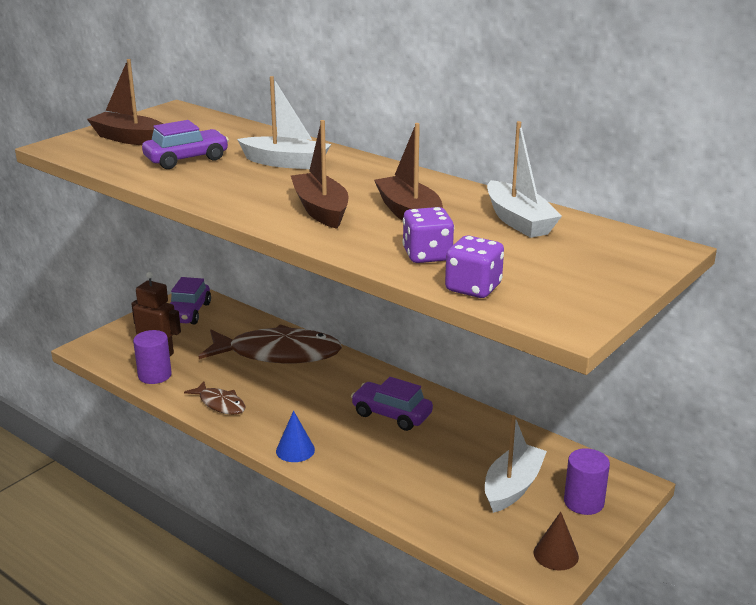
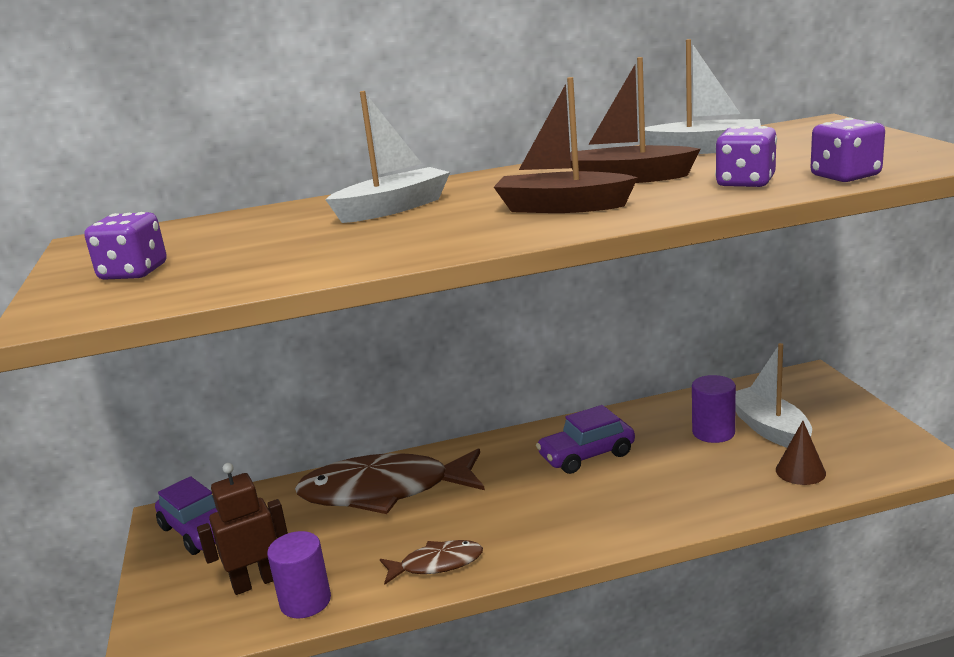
camera: 50 degrees left, 5 degrees down
(130, 139) = (133, 272): brown boat -> purple dice
(186, 159) = (279, 250): purple car -> none
(278, 354) = (384, 491): brown fish -> brown fish turned 135 degrees counterclockwise
(295, 450) = (591, 536): blue cone -> none
(556, 554) = (887, 440): brown cone -> brown cone (800, 471)
(583, 502) = (819, 403): purple cylinder -> purple cylinder (713, 432)

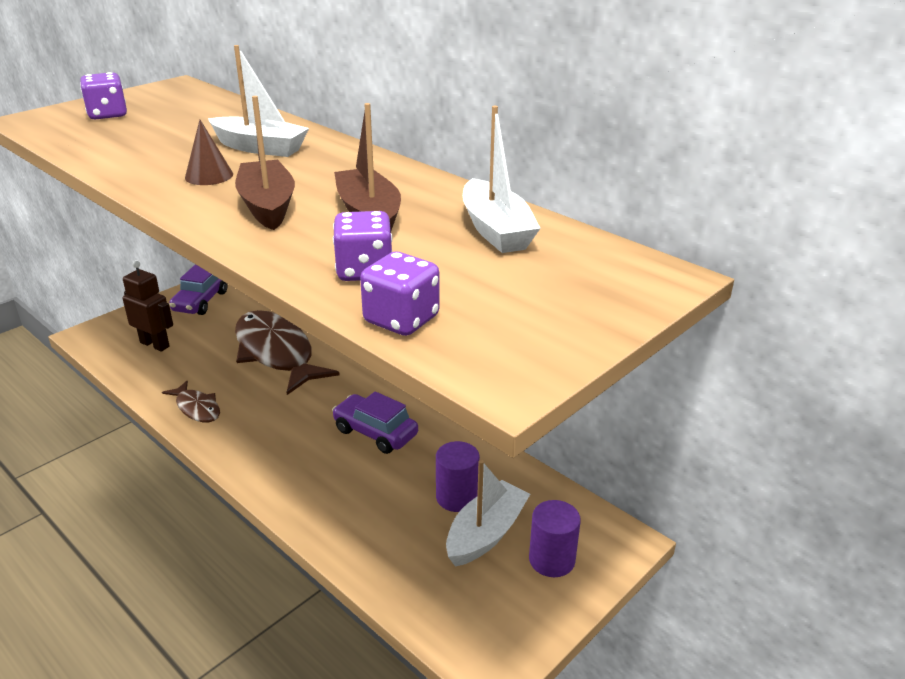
camera: 55 degrees right, 10 degrees up
(305, 601) = (141, 370): purple cylinder -> purple cylinder (551, 560)
(800, 471) = (415, 572): brown cone -> brown cone (209, 176)

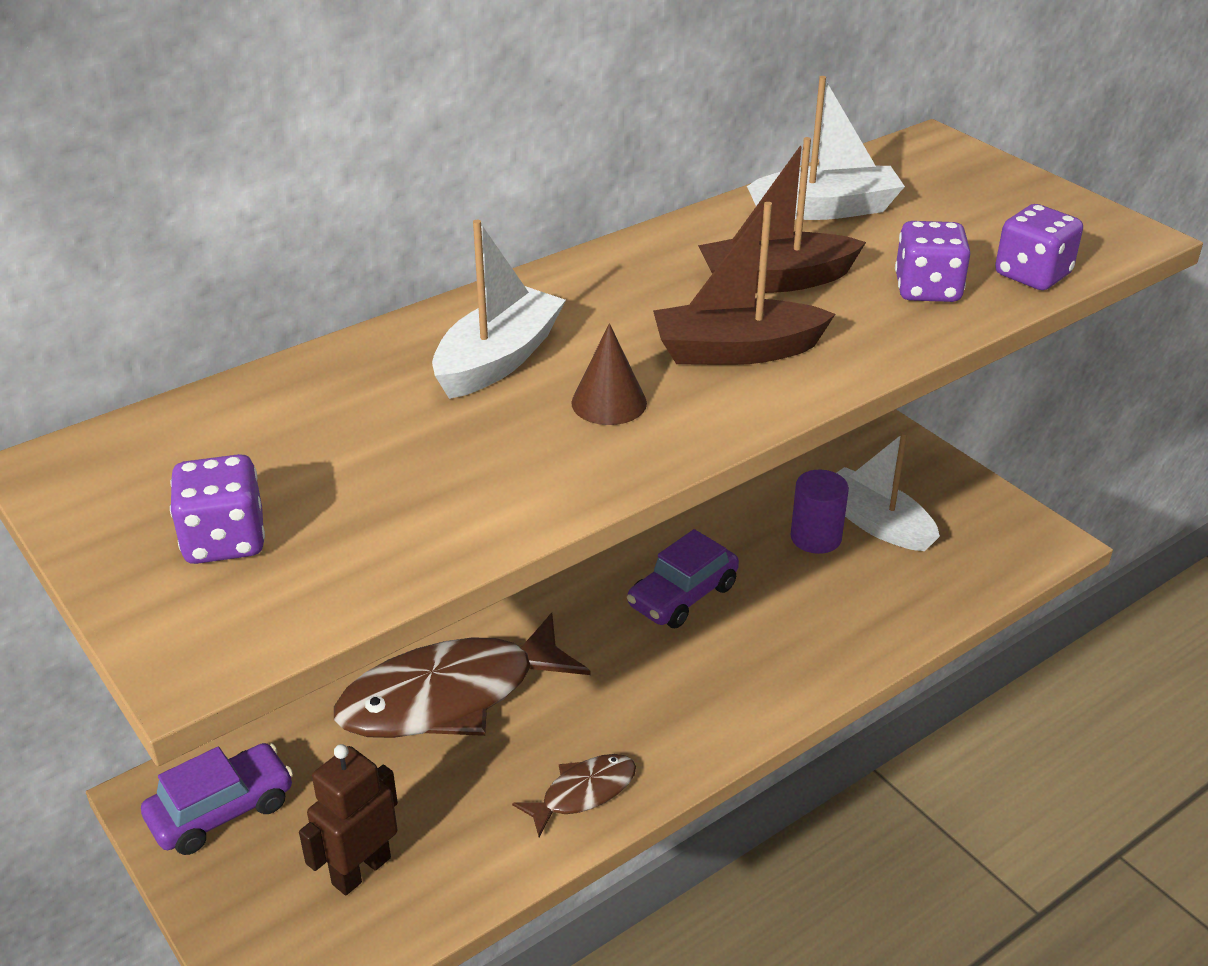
camera: 80 degrees left, 5 degrees up
(200, 301) = (221, 810): purple car -> purple car turned 60 degrees counterclockwise
(551, 560) = (914, 484): purple cylinder -> none

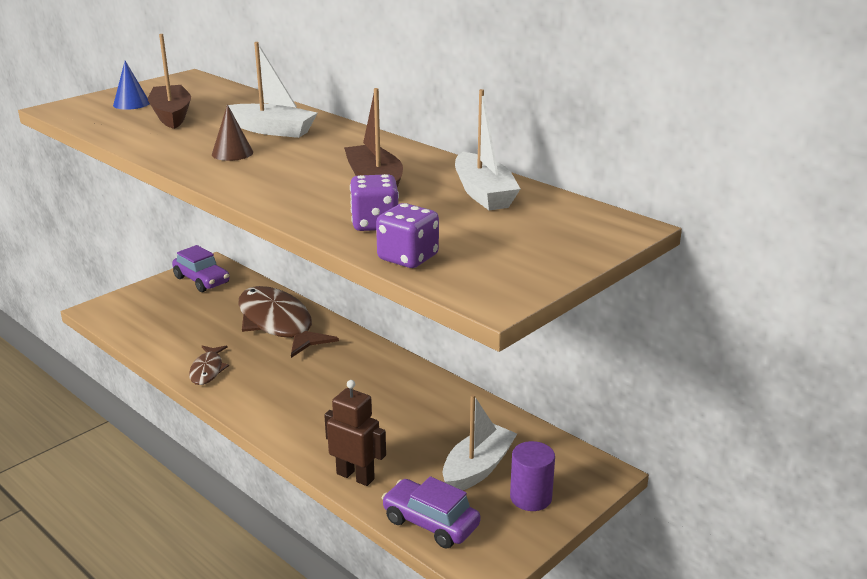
camera: 80 degrees right, 10 degrees down
(225, 540) = (131, 104): purple dice -> blue cone
(361, 870) = (162, 317): brown robot -> brown robot (355, 476)
(583, 793) = (207, 370): brown fish -> brown fish turned 45 degrees clockwise
(682, 596) = (374, 389): purple car -> purple car (430, 523)
(736, 351) = (287, 176): brown boat -> brown boat (171, 115)
(815, 537) = (451, 440): purple cylinder -> purple cylinder (531, 497)

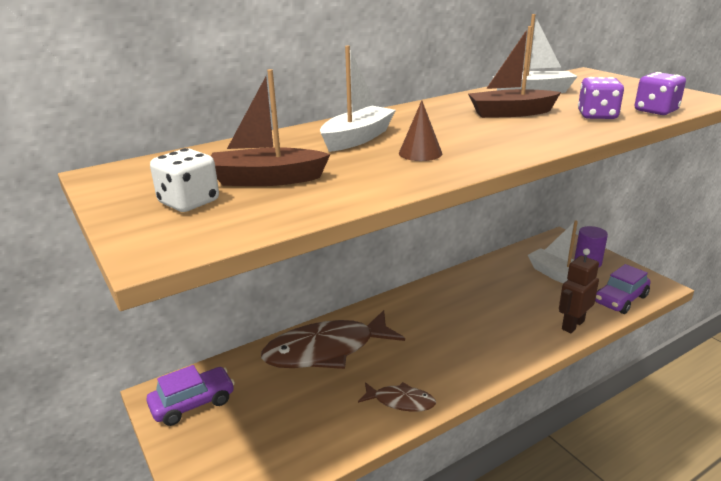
camera: 75 degrees left, 0 degrees up
(131, 104) = (189, 202): blue cone -> white dice

